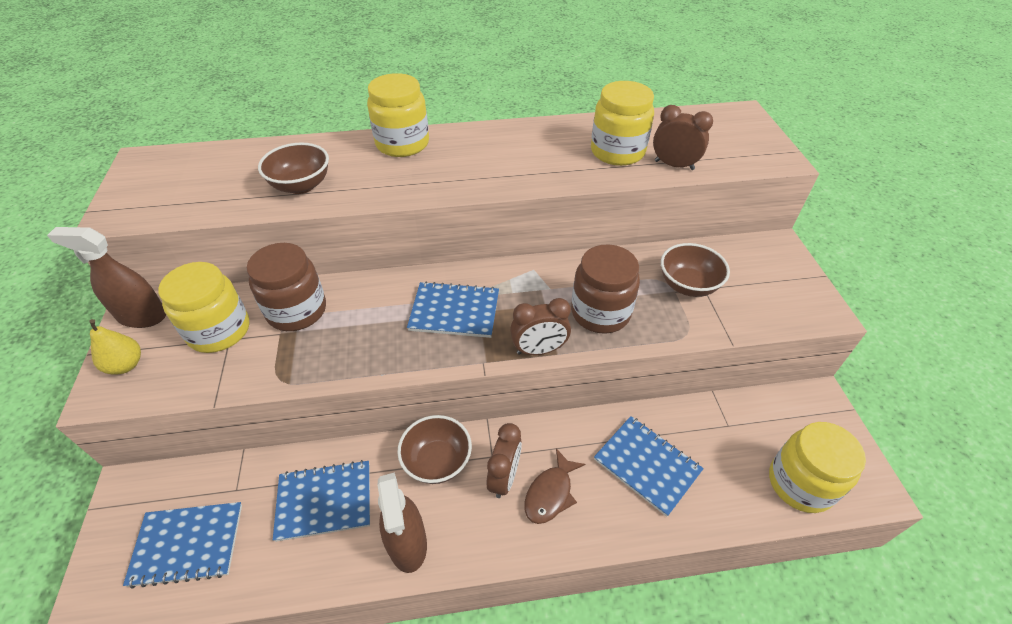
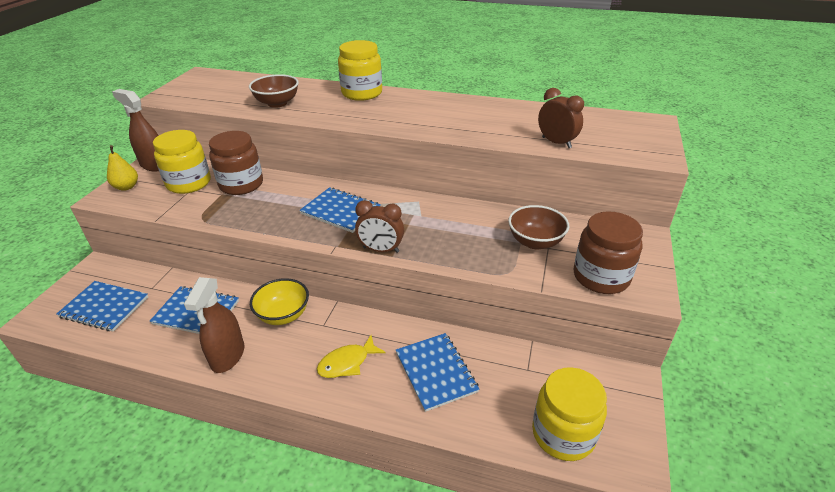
camera: 25 degrees right, 10 degrees down
(437, 461) = (283, 315): brown bowl -> yellow bowl
(504, 477) = (321, 341): brown clock -> none
(550, 493) = (347, 363): brown fish -> yellow fish
(600, 312) = (447, 240): brown jar -> brown jar (601, 277)
(617, 152) = (516, 126): yellow jar -> none

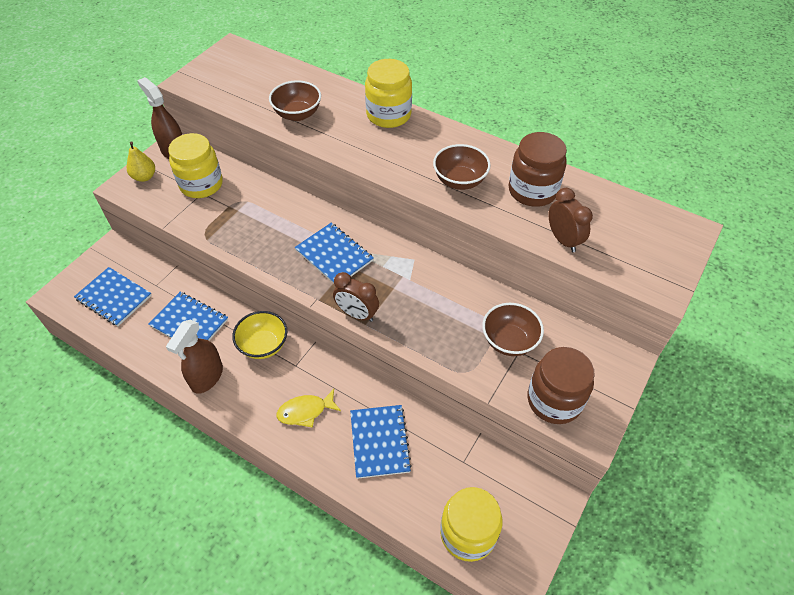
camera: 15 degrees right, 15 degrees up
(241, 184) = (249, 197): brown jar -> brown jar (532, 191)
(445, 121) = (459, 181): none -> brown bowl

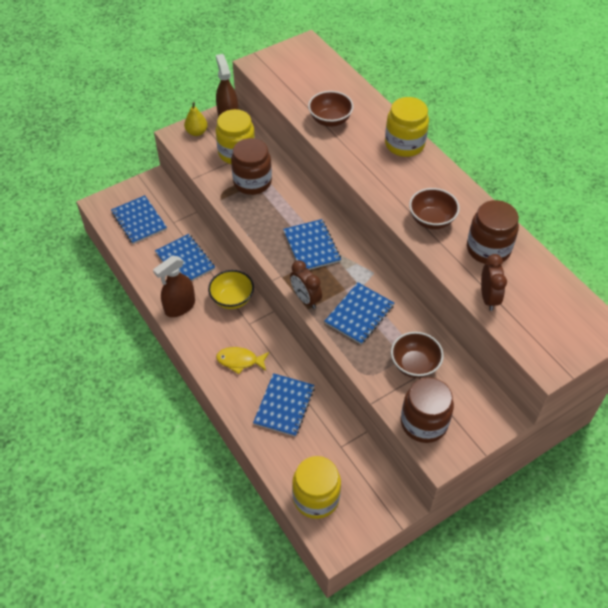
camera: 25 degrees right, 0 degrees up
(234, 209) = (252, 182): none -> brown jar
(423, 309) = (359, 314): none -> blue notebook

